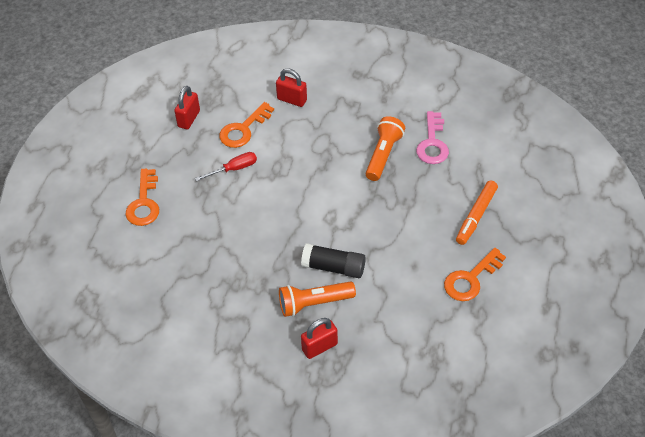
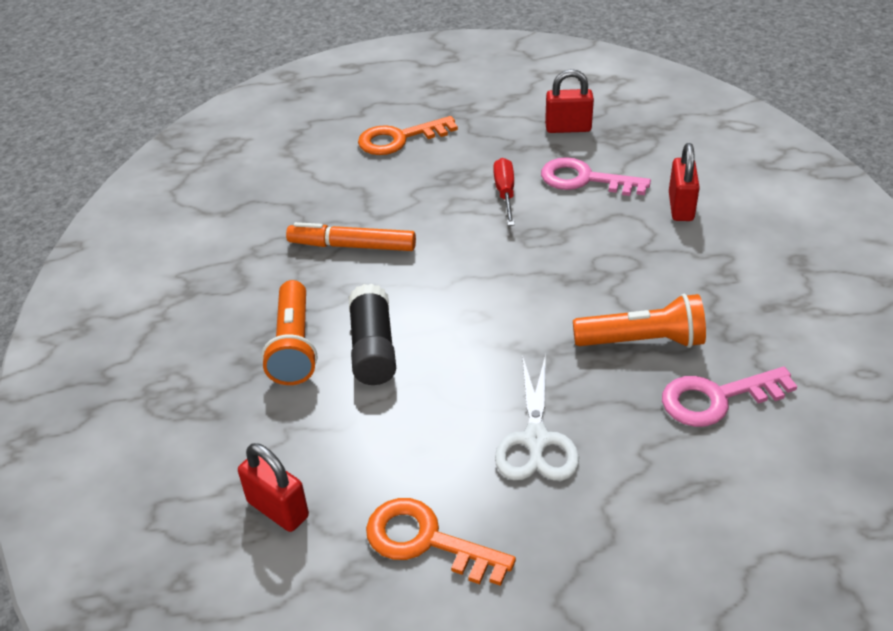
camera: 70 degrees right, 10 degrees down
(234, 169) = (505, 193): red screwdriver -> red screwdriver turned 135 degrees counterclockwise
(243, 129) = (585, 179): orange key -> pink key
(314, 303) = (294, 346): orange flashlight -> orange flashlight turned 150 degrees counterclockwise
(319, 347) = (215, 376): red padlock -> red padlock (278, 509)
(428, 219) = (536, 440): none -> white scissors
(476, 216) = (582, 511): orange marker -> orange marker (352, 246)

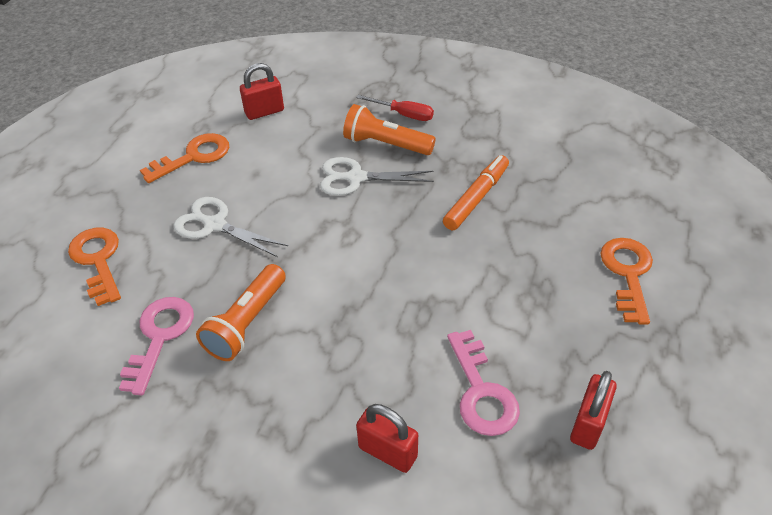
camera: 115 degrees right, 5 degrees up
(373, 348) = (356, 178): black glue stick -> white scissors
(505, 193) = (493, 317): red screwdriver -> red screwdriver (403, 114)
(585, 179) = (481, 391): pink key -> pink key turned 120 degrees clockwise
(677, 526) = (98, 260): none -> orange key

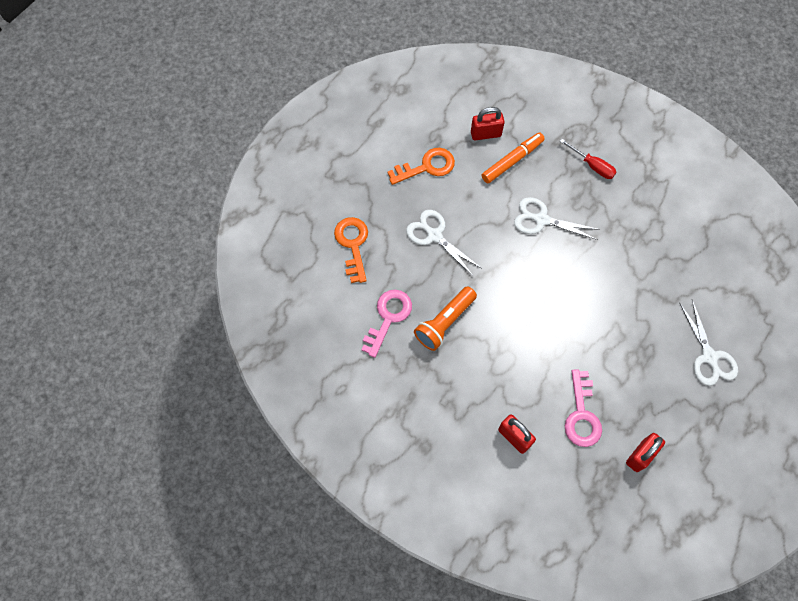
camera: 15 degrees right, 20 degrees up
(385, 144) = (571, 193): orange flashlight -> none
(476, 198) = (624, 262): orange marker -> orange marker (512, 161)
(627, 274) = (709, 357): orange key -> white scissors

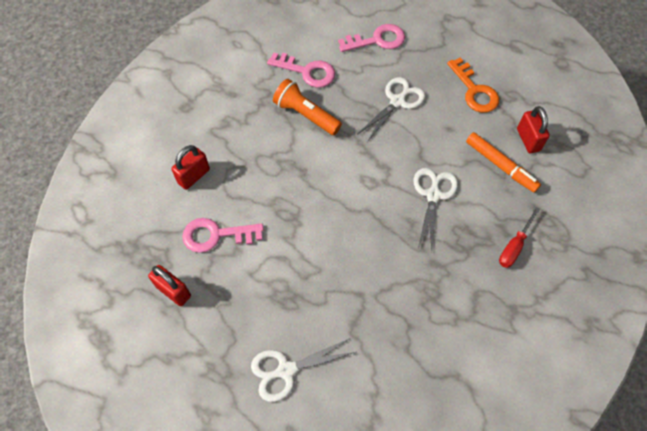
camera: 85 degrees right, 5 degrees down
(353, 245) = (377, 40): orange key -> pink key

